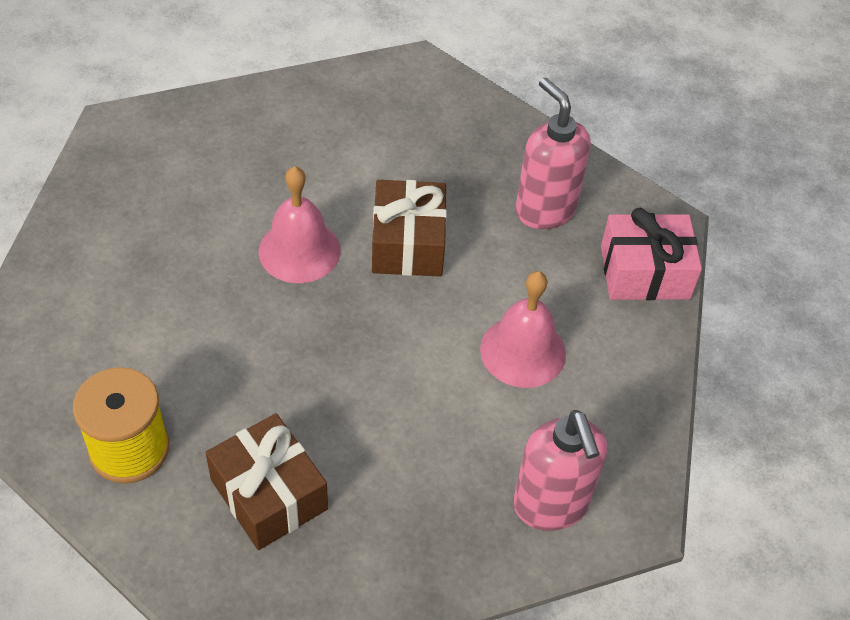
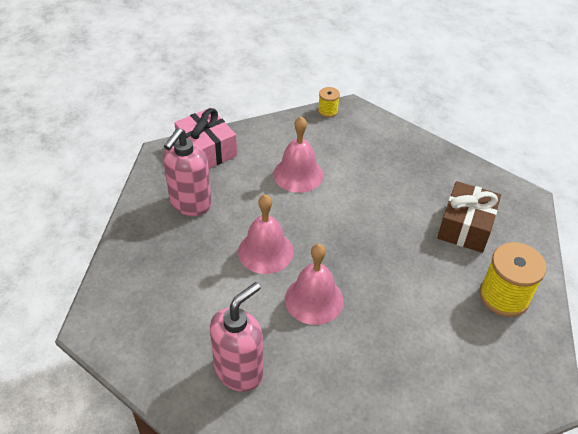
camera: 120 degrees left, 5 degrees down
(408, 243) = (265, 251): brown gift -> pink bell
(551, 505) = (371, 134): pink soap dispenser -> pink soap dispenser (239, 371)
(650, 477) = (328, 111): none -> yellow spool

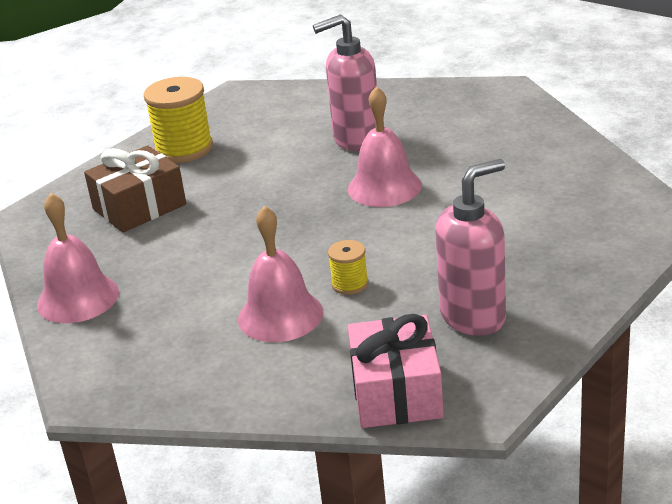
camera: 145 degrees left, 15 degrees down
(239, 371) = (508, 156): pink soap dispenser -> pink soap dispenser (356, 140)
(265, 251) = (405, 239): pink bell -> pink bell (78, 298)
(328, 111) = (131, 402): yellow spool -> yellow spool (350, 284)

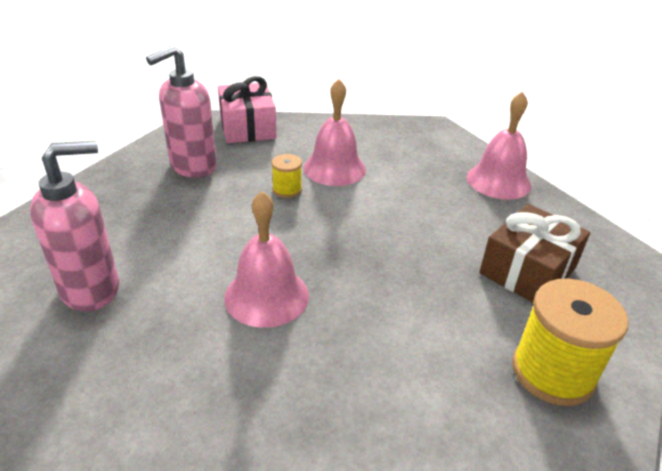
camera: 165 degrees right, 5 degrees up
(356, 140) = (314, 389): pink soap dispenser -> pink soap dispenser (91, 289)

